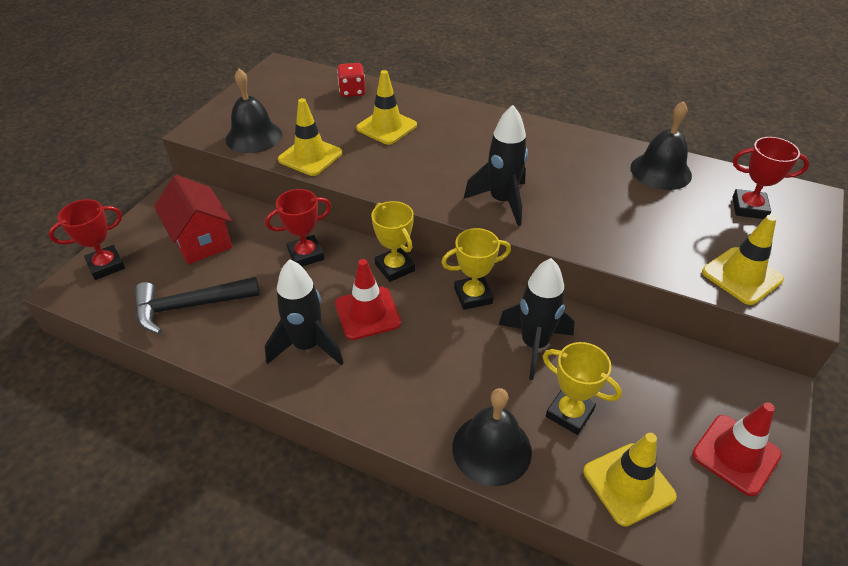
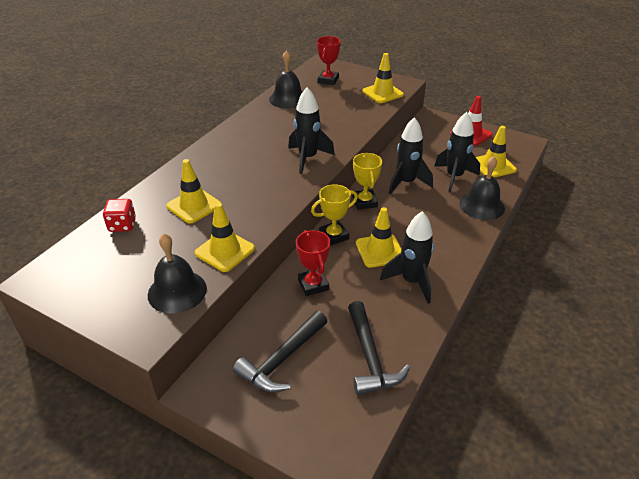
camera: 85 degrees left, 5 degrees down
(106, 265) = (309, 437): red trophy -> none
(201, 240) = (282, 359): red house -> black hammer
(367, 313) = (380, 251): red traffic cone -> yellow traffic cone
(569, 413) = (454, 177): yellow trophy -> black rocket

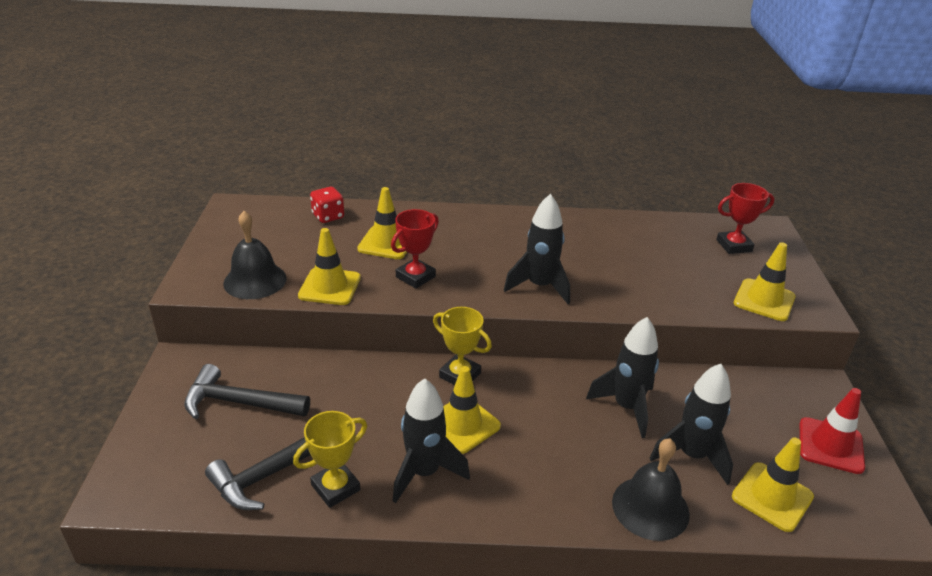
camera: 60 degrees right, 5 degrees down
(288, 99) = (650, 231): black bell -> none
(313, 285) = (364, 387): red trophy -> red trophy (415, 277)
(364, 202) = (547, 380): yellow trophy -> yellow trophy (335, 487)

